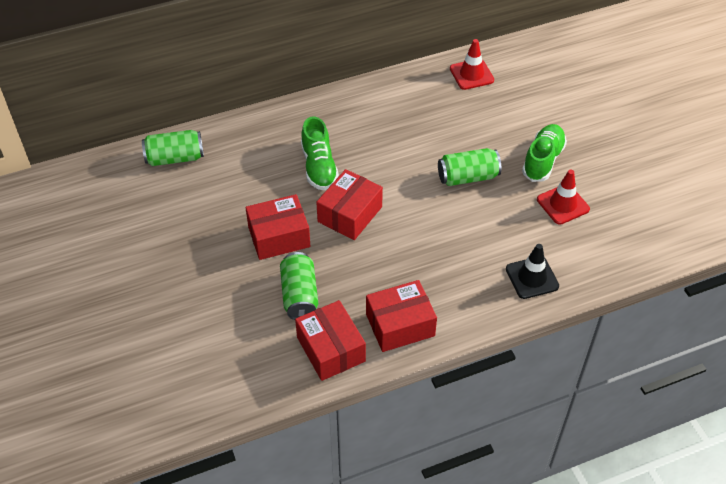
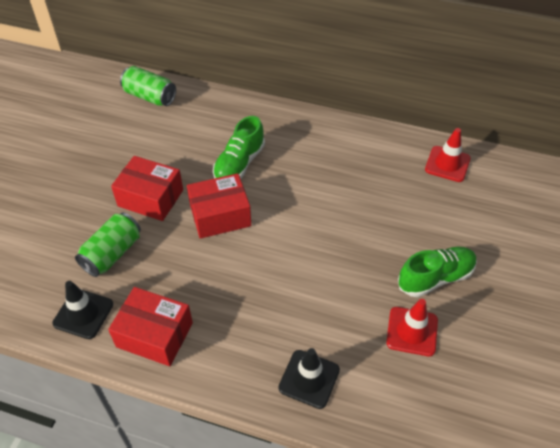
camera: 40 degrees right, 0 degrees up
(330, 349) = (83, 314): red box -> black traffic cone
(467, 177) = (349, 248): green can -> none

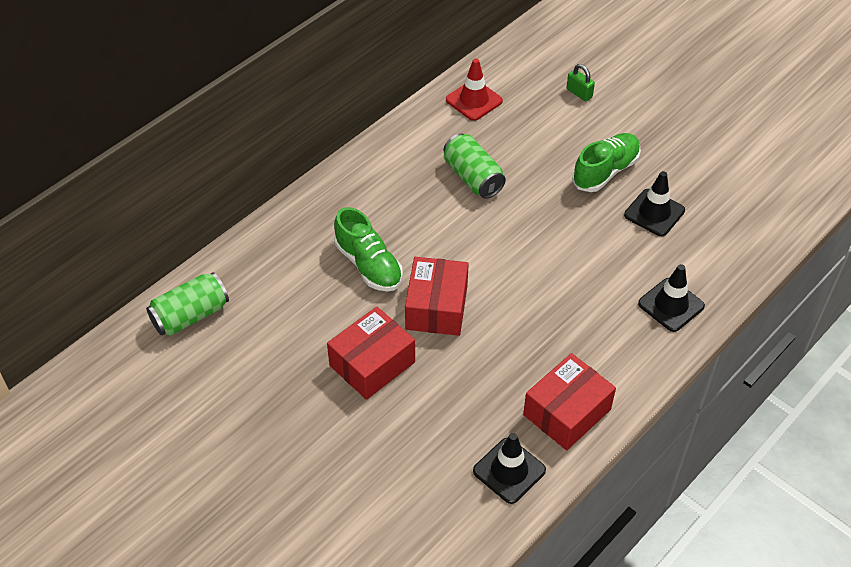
camera: 65 degrees left, 0 degrees up
(112, 253) = (437, 422): green can -> green can (473, 177)
(412, 331) = (654, 213): red traffic cone -> black traffic cone
(435, 278) = (605, 171): green shoe -> green shoe turned 45 degrees clockwise
(514, 229) = (579, 93): none -> green padlock

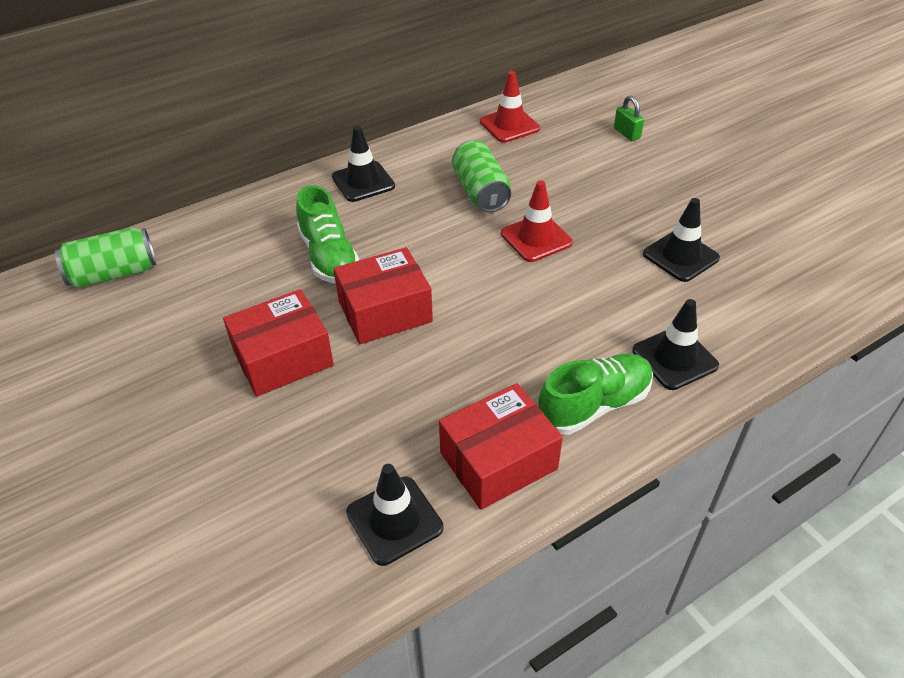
camera: 15 degrees right, 5 degrees down
(366, 184) = (363, 182): none -> black traffic cone
(436, 307) = (385, 311): red box -> red box turned 45 degrees clockwise
(534, 216) = (536, 238): none -> red traffic cone
(605, 171) = (634, 207): green shoe -> green shoe (594, 405)

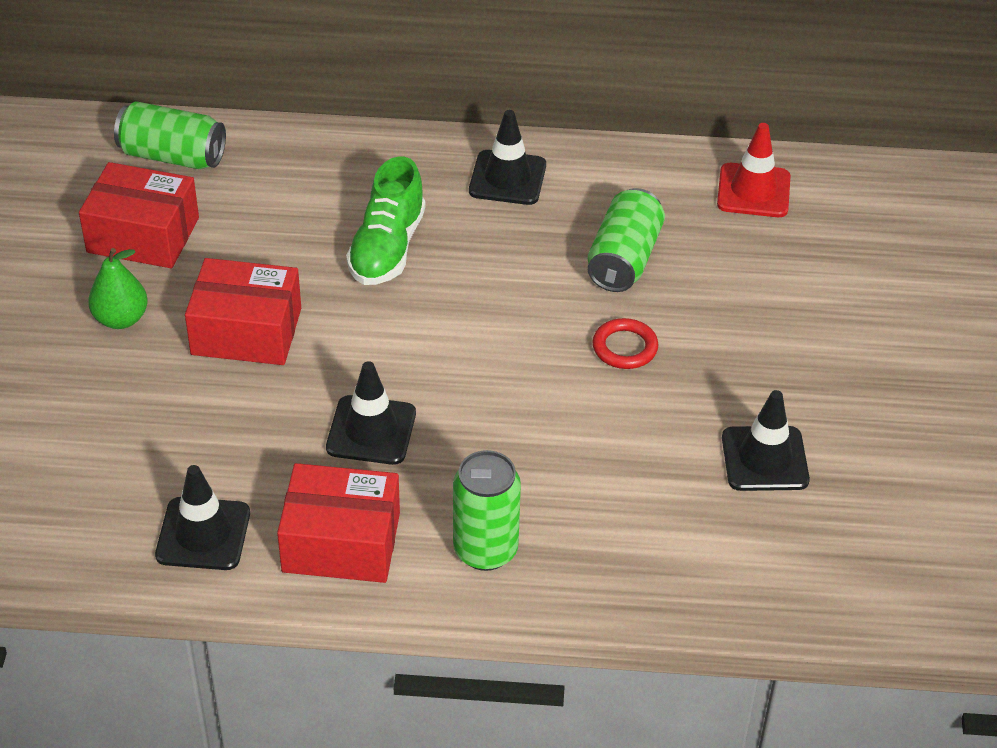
camera: 35 degrees right, 0 degrees up
(176, 402) = (121, 319): none -> green pear
(385, 311) = (384, 339): red box -> red box (143, 235)
(536, 238) = (625, 347): red traffic cone -> red ring
(594, 405) = (485, 550): green shoe -> green can
(626, 133) = (890, 277): green padlock -> none
(674, 358) = (621, 557): black traffic cone -> black traffic cone (371, 430)

